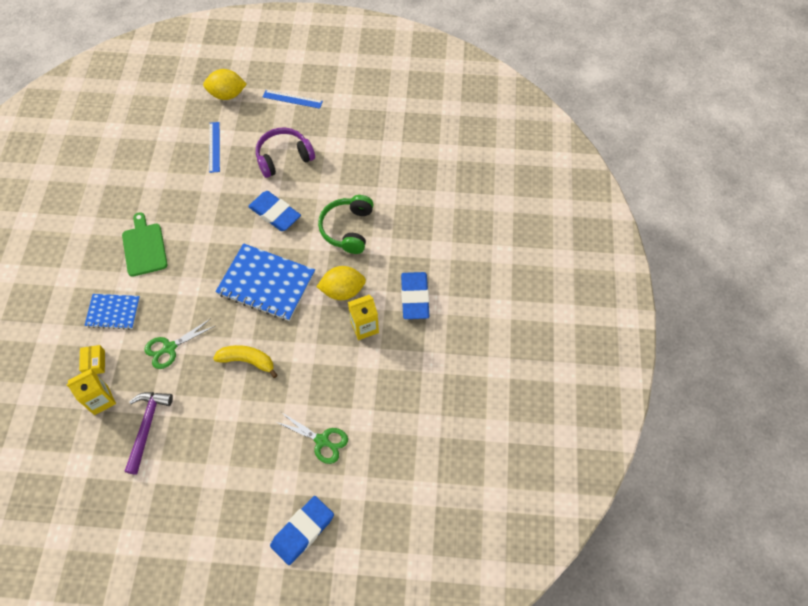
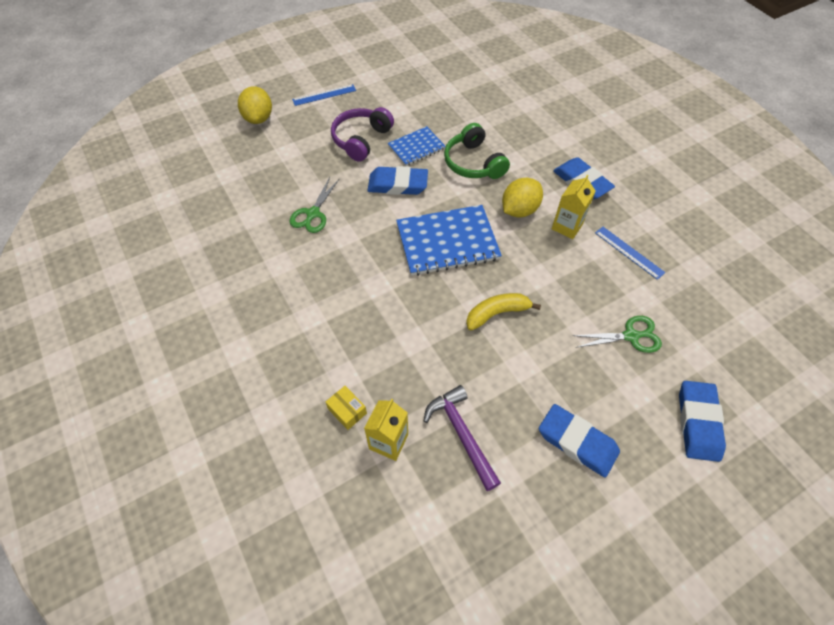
camera: 35 degrees left, 5 degrees down
(113, 312) = (321, 352): blue notebook -> blue notebook (416, 147)
(144, 247) = (298, 278): green cutting board -> none
(169, 348) = (411, 349): green scissors -> green scissors (313, 214)
(211, 484) = (577, 442): none -> blue eraser
(214, 147) = (286, 163): blue ruler -> blue ruler (629, 252)
(227, 94) = (258, 118): yellow lemon -> yellow lemon turned 60 degrees counterclockwise

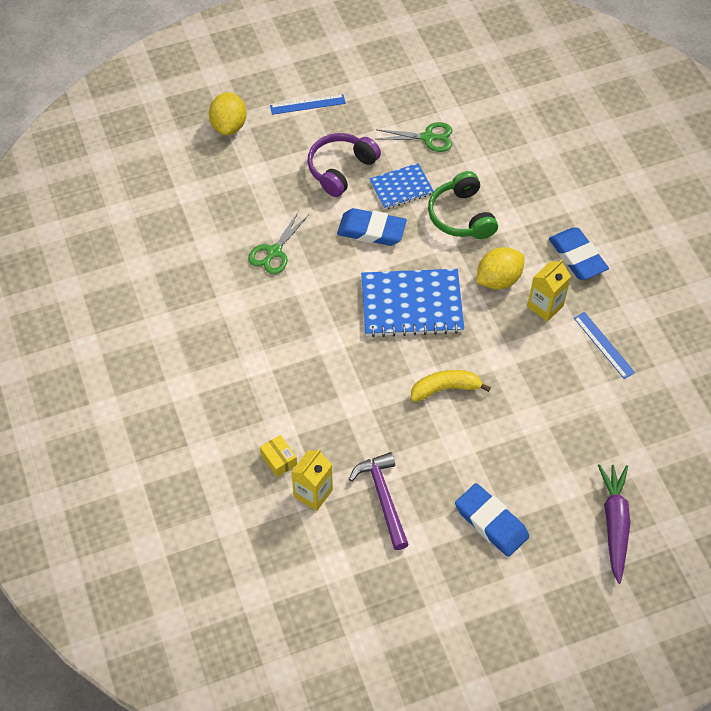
camera: 10 degrees right, 0 degrees up
(631, 336) = (576, 432): green scissors -> green scissors (428, 137)
(698, 422) = (614, 524): blue eraser -> purple carrot

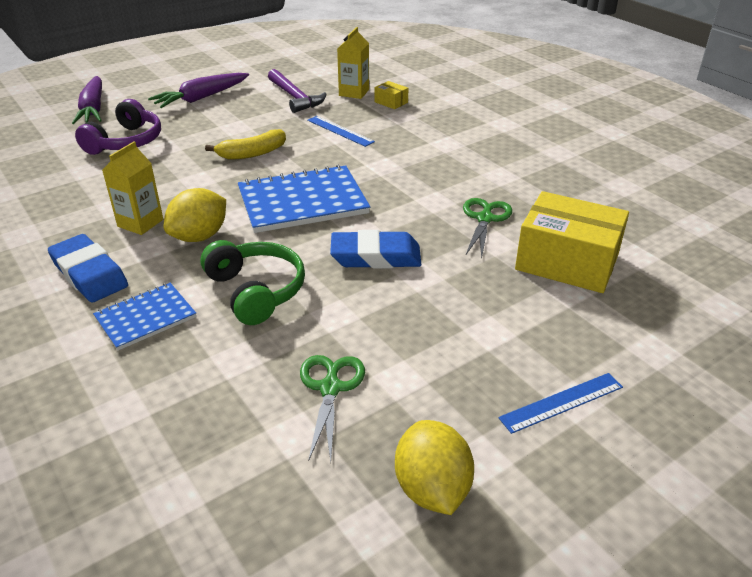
camera: 165 degrees right, 20 degrees down
(229, 126) = (659, 343): yellow lemon -> yellow lemon (432, 489)
(240, 196) = (567, 262): none -> yellow box
(341, 169) = (452, 316): purple headphones -> purple headphones (126, 142)
(401, 187) = (352, 309): blue notebook -> blue notebook (145, 317)
(428, 137) = (330, 388): green scissors -> green scissors turned 105 degrees clockwise
(491, 522) = (201, 98): blue eraser -> purple carrot
(603, 345) = (74, 203): blue ruler -> blue ruler (340, 131)

